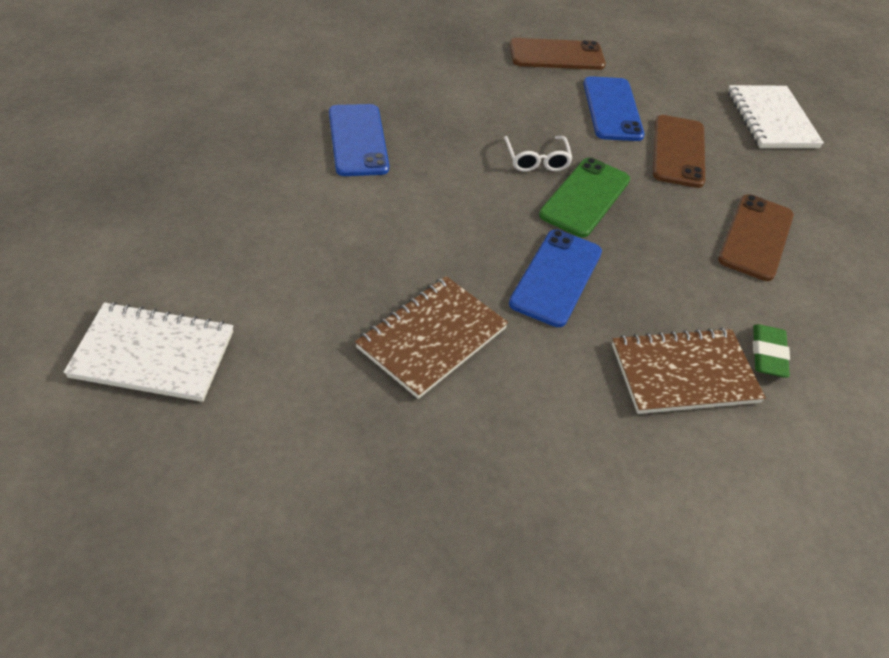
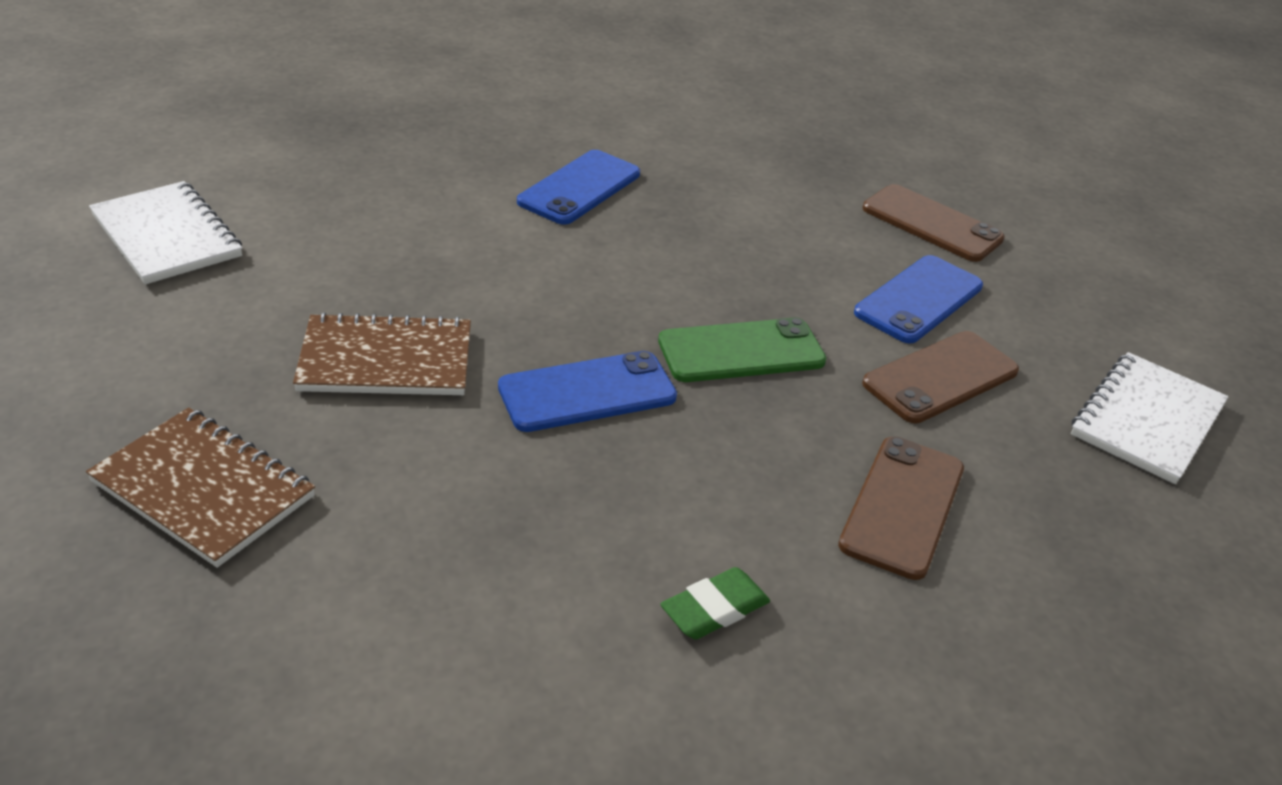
camera: 45 degrees right, 10 degrees down
(536, 160) = (741, 294): white glasses -> none
(684, 373) = (581, 553): brown notebook -> brown notebook (204, 489)
(755, 237) = (902, 506): brown phone -> brown phone turned 45 degrees counterclockwise

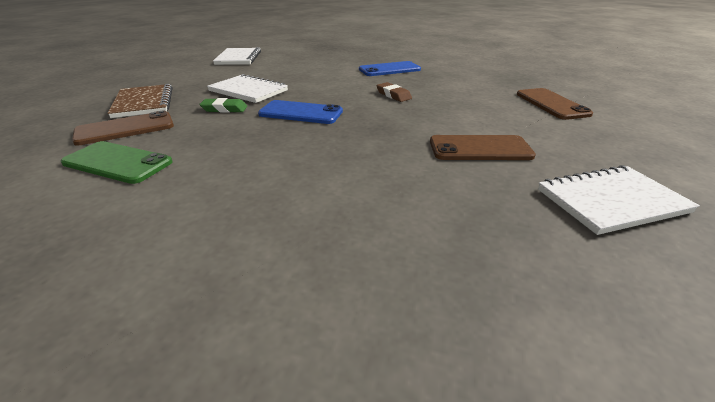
camera: 40 degrees right, 5 degrees down
(386, 360) = (248, 91): brown notebook -> white notebook
(682, 277) = (393, 95): none -> brown eraser
(714, 609) = (234, 184): green eraser -> green eraser (224, 109)
(741, 351) = (385, 117): green phone -> green phone (118, 162)
(902, 506) = (384, 183): brown phone -> brown phone (125, 129)
(919, 300) = (506, 123): blue phone -> none

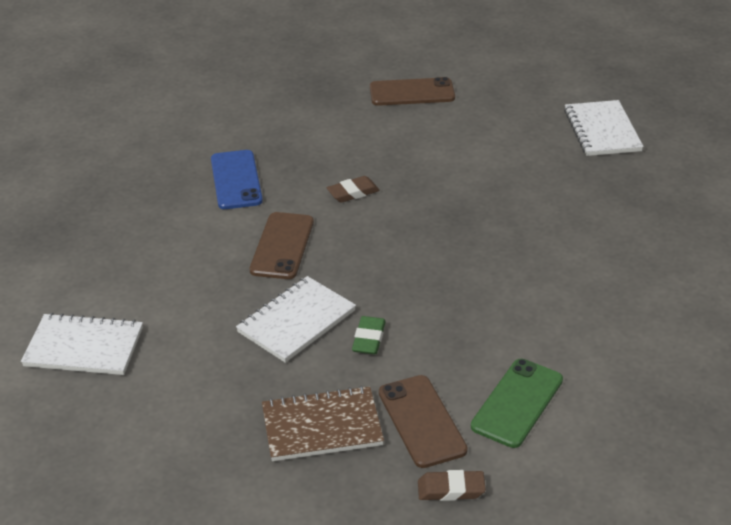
camera: 80 degrees left, 5 degrees up
(43, 141) = (451, 489): none -> brown eraser
(301, 113) = (398, 271): blue phone -> none
(480, 149) = (513, 165): brown phone -> brown phone (282, 246)

